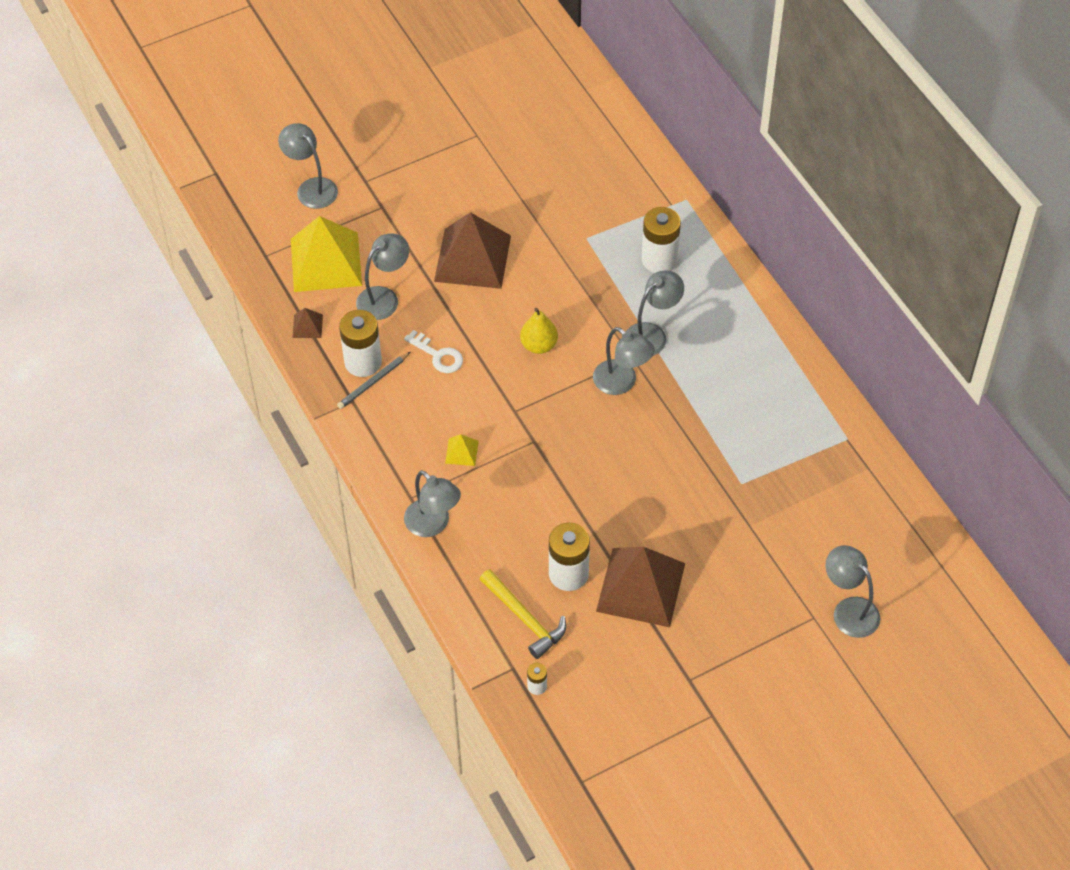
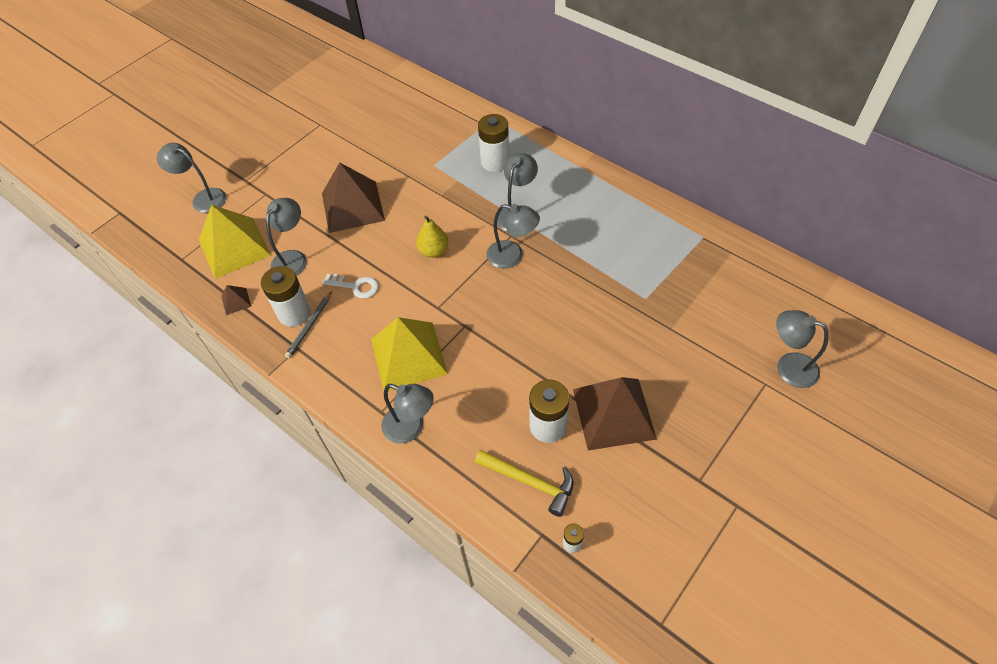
camera: 20 degrees left, 0 degrees up
(461, 452) = (408, 356): yellow pyramid -> yellow pyramid, size x2.39

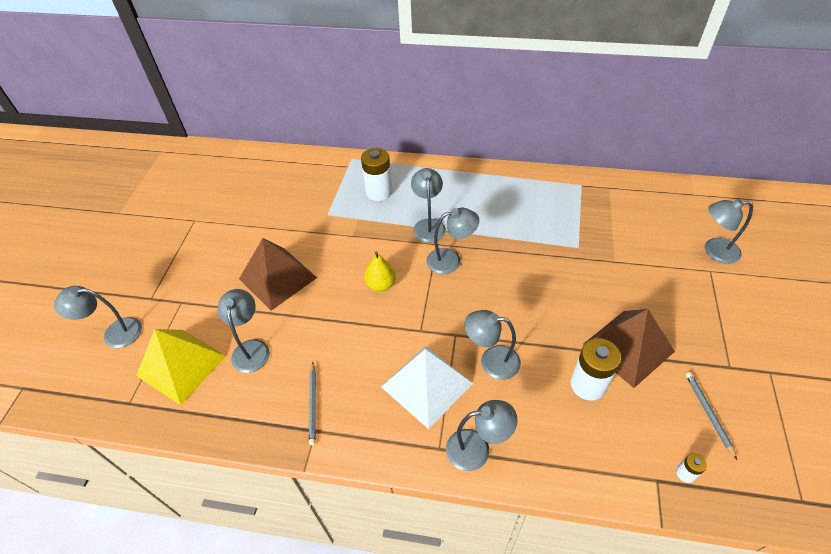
camera: 30 degrees left, 5 degrees down
(236, 301) = (219, 416): brown pyramid -> none
(294, 313) = (289, 399): white battery -> none
(355, 286) = (332, 346): white key -> none
(408, 356) = (426, 385): yellow pyramid -> white pyramid
(478, 363) = (491, 361): none -> grey lamp
(530, 482) = (612, 440): yellow hammer -> none
(639, 508) = (708, 413): none -> grey pencil

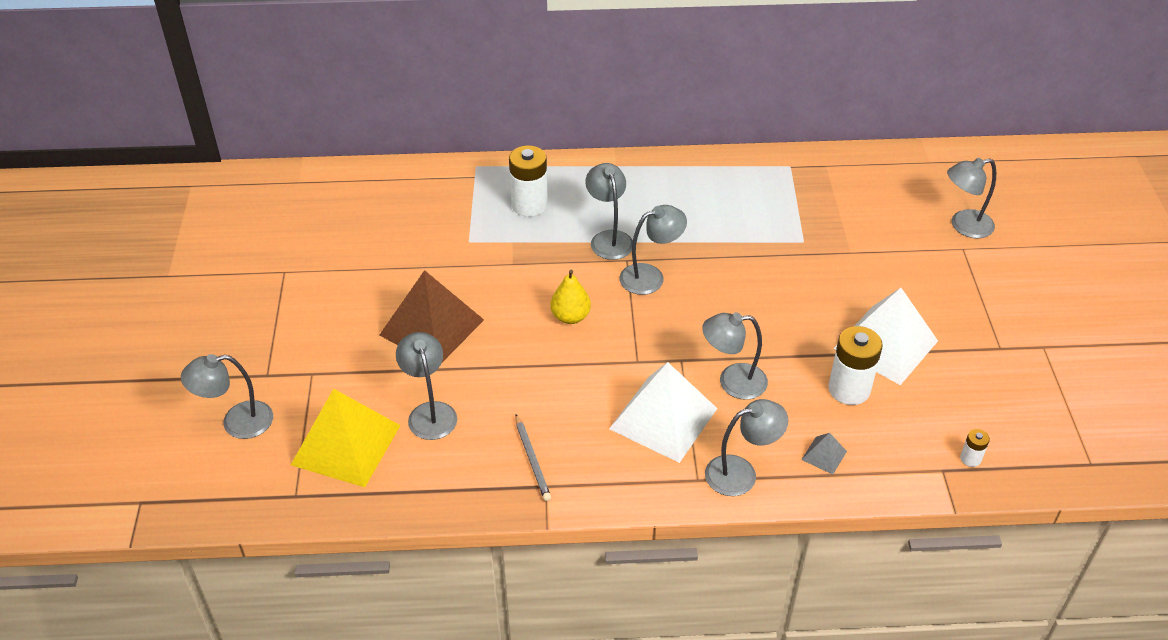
camera: 15 degrees left, 5 degrees down
(553, 445) = (824, 455): none -> grey pyramid
(628, 348) = (886, 344): brown pyramid -> white pyramid
(708, 413) = (984, 398): grey pencil -> none

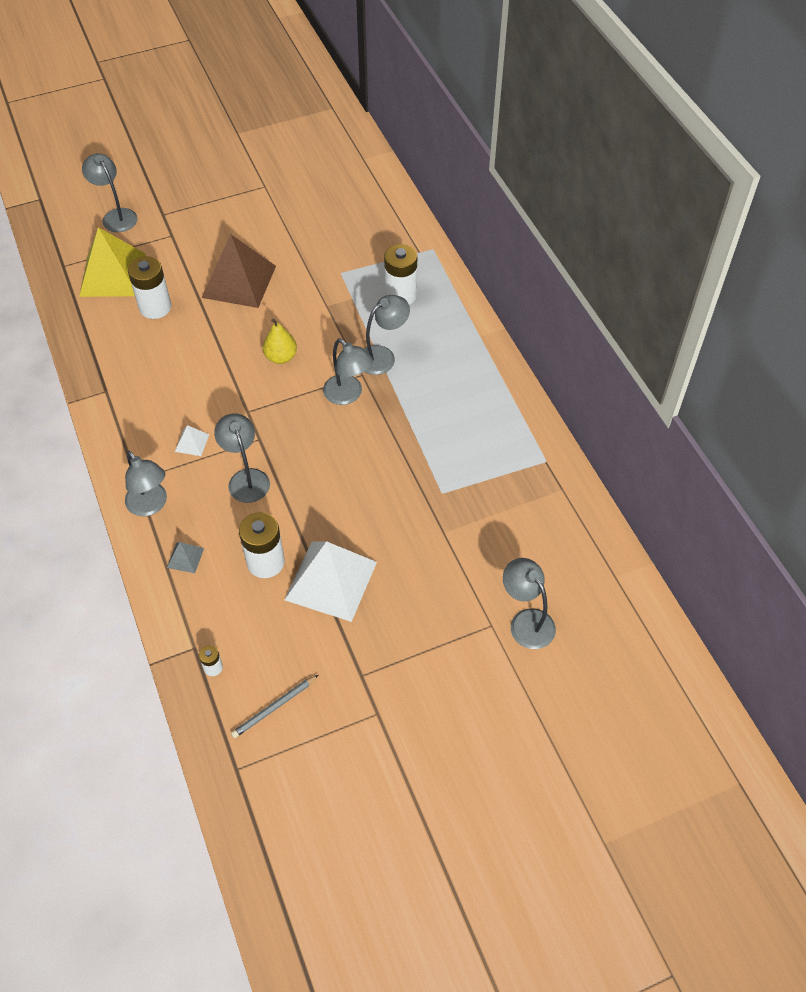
camera: 70 degrees right, 10 degrees up
(430, 412) = (155, 307): grey lamp -> white battery
(532, 459) = (128, 376): grey pencil -> grey pencil (274, 707)
(663, 418) = (192, 443): white pyramid -> white pyramid, size x0.42

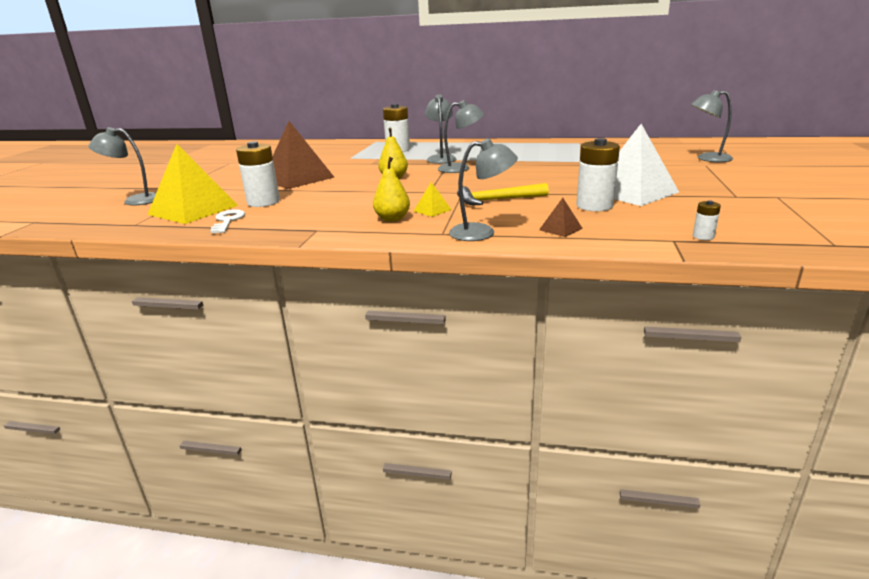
camera: 55 degrees left, 30 degrees down
(98, 318) = (228, 221): none -> white key
(155, 426) = (392, 219): none -> yellow pear
(185, 557) = (560, 229): grey pyramid -> brown pyramid
(192, 443) = (432, 210): white pyramid -> yellow pyramid
(246, 478) = (497, 200): grey lamp -> yellow hammer
(274, 707) = (761, 223): grey pencil -> none

